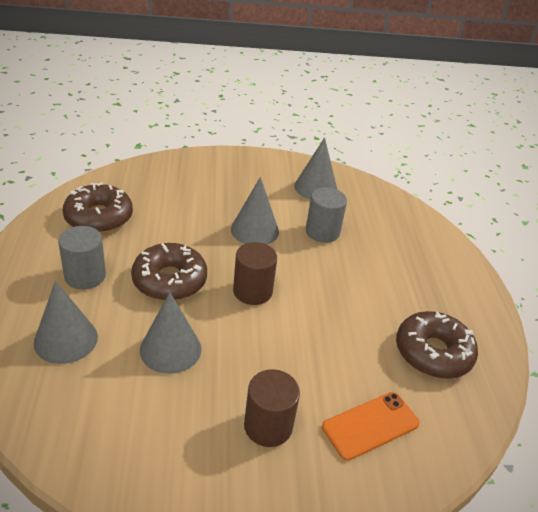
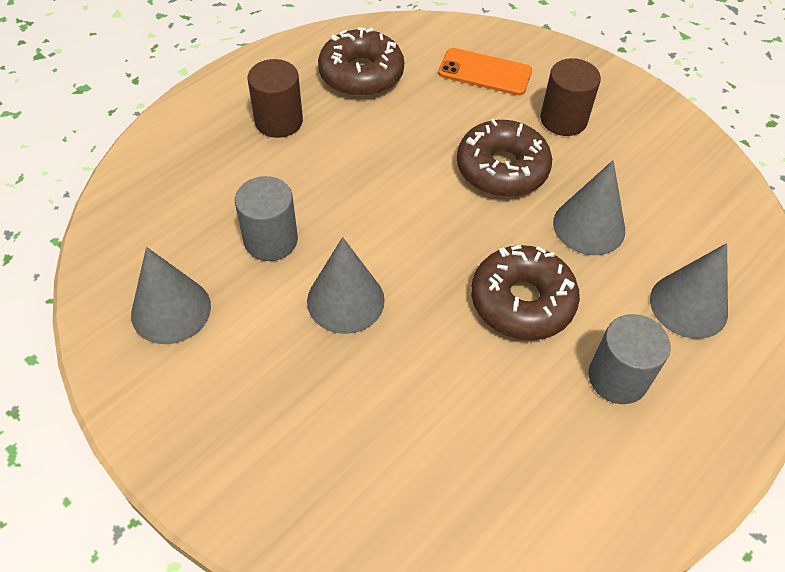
camera: 130 degrees left, 15 degrees up
(99, 217) = (529, 478): brown donut -> brown donut (502, 169)
(252, 291) = (445, 227): brown cylinder -> brown cylinder (279, 121)

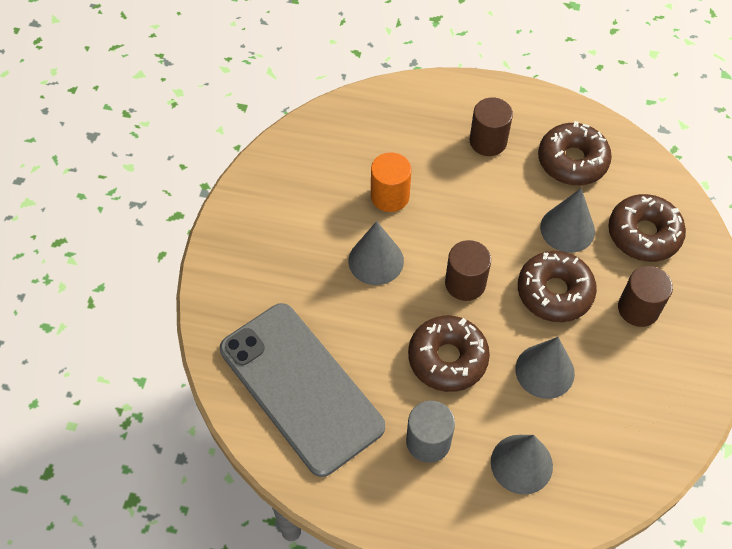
camera: 60 degrees right, 5 degrees up
(171, 310) = (306, 179): grey cone -> grey cone (567, 229)
(271, 240) = (390, 196): grey cylinder -> orange cylinder
(438, 234) = (465, 283): none -> brown cylinder
(466, 479) = (301, 387): none -> grey phone
(484, 72) = (643, 234): orange phone -> brown donut

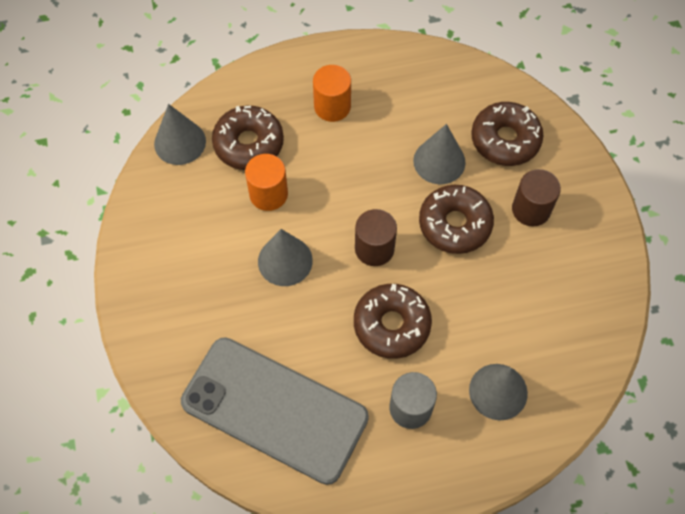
camera: 25 degrees left, 5 degrees up
(488, 141) = (332, 106): brown cylinder -> orange cylinder
(544, 371) = (479, 299): grey cone -> grey cone (180, 142)
(572, 161) = (414, 96): brown donut -> brown donut (248, 144)

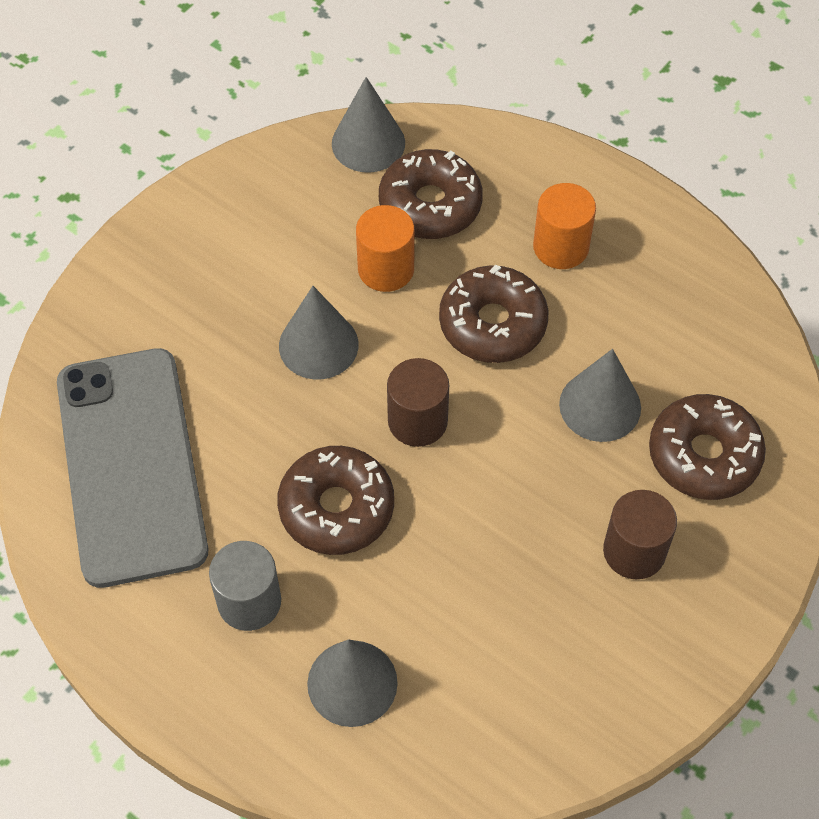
camera: 50 degrees right, 5 degrees down
(455, 224) = (531, 482): brown donut -> brown donut (492, 324)

